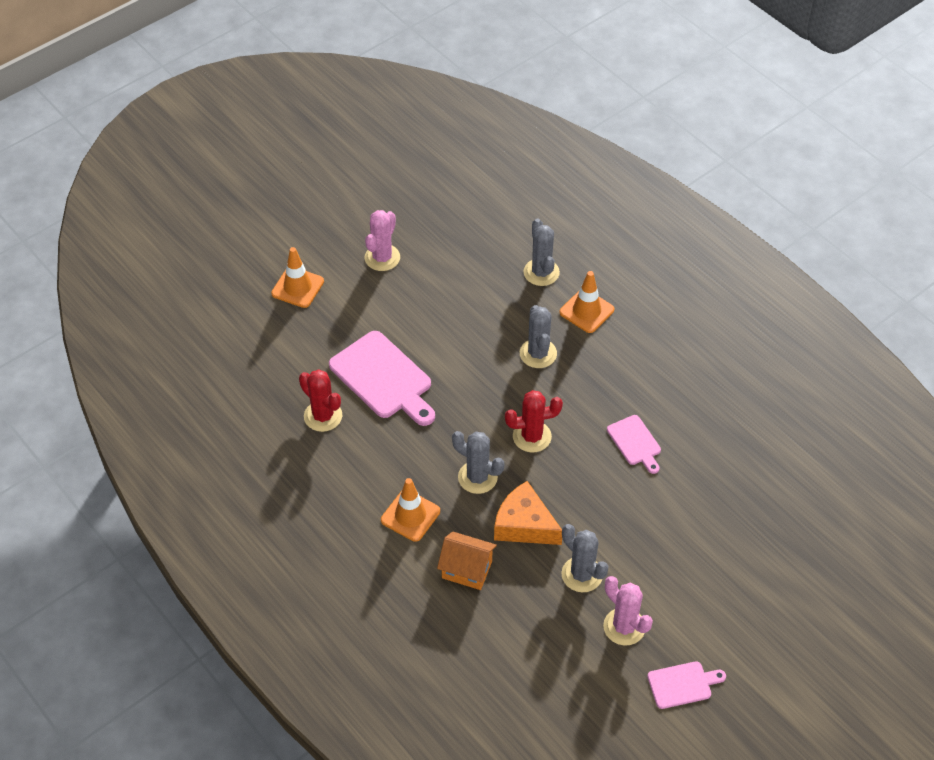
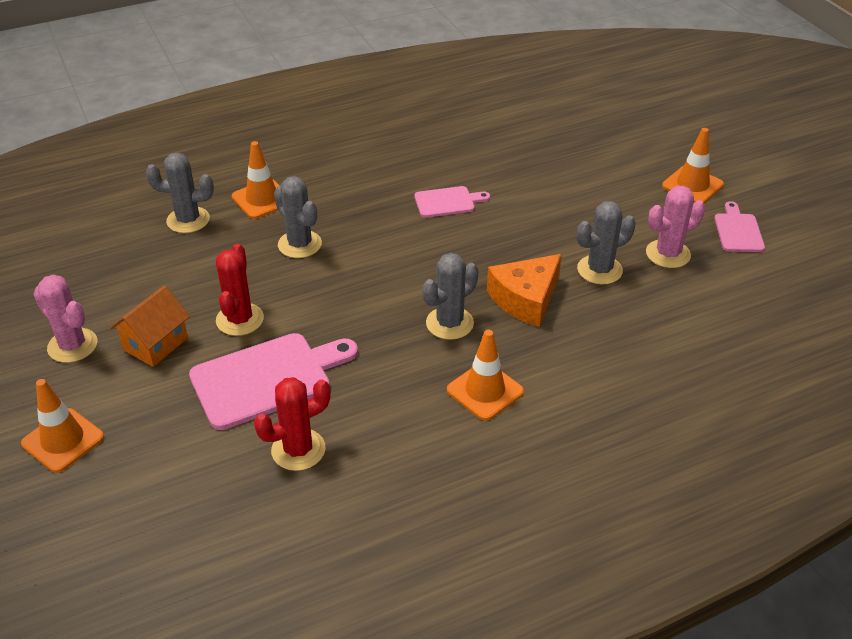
camera: 75 degrees left, 10 degrees down
(467, 569) = (574, 356): orange house -> orange house (155, 344)
(532, 436) = (410, 271): red cactus -> red cactus (240, 319)
(538, 353) = (299, 244): grey cactus -> grey cactus turned 45 degrees clockwise
(743, 639) = (692, 185): none -> orange traffic cone

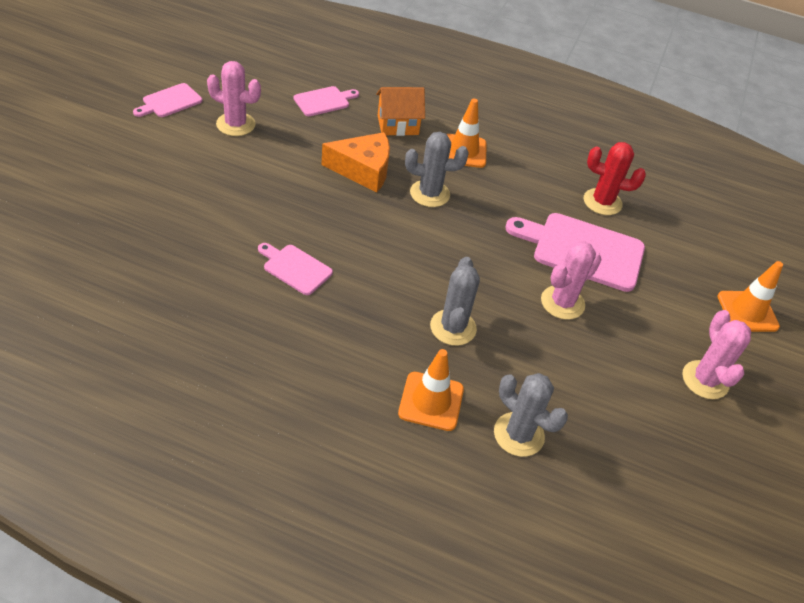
camera: 140 degrees left, 5 degrees up
(155, 344) = (639, 332): orange house -> orange house (398, 125)
(240, 319) = (562, 303): red cactus -> pink cactus
(599, 270) = (291, 149): grey cactus -> none
(664, 333) = (324, 101): none -> pink cutting board
(692, 185) = (124, 140): orange traffic cone -> none

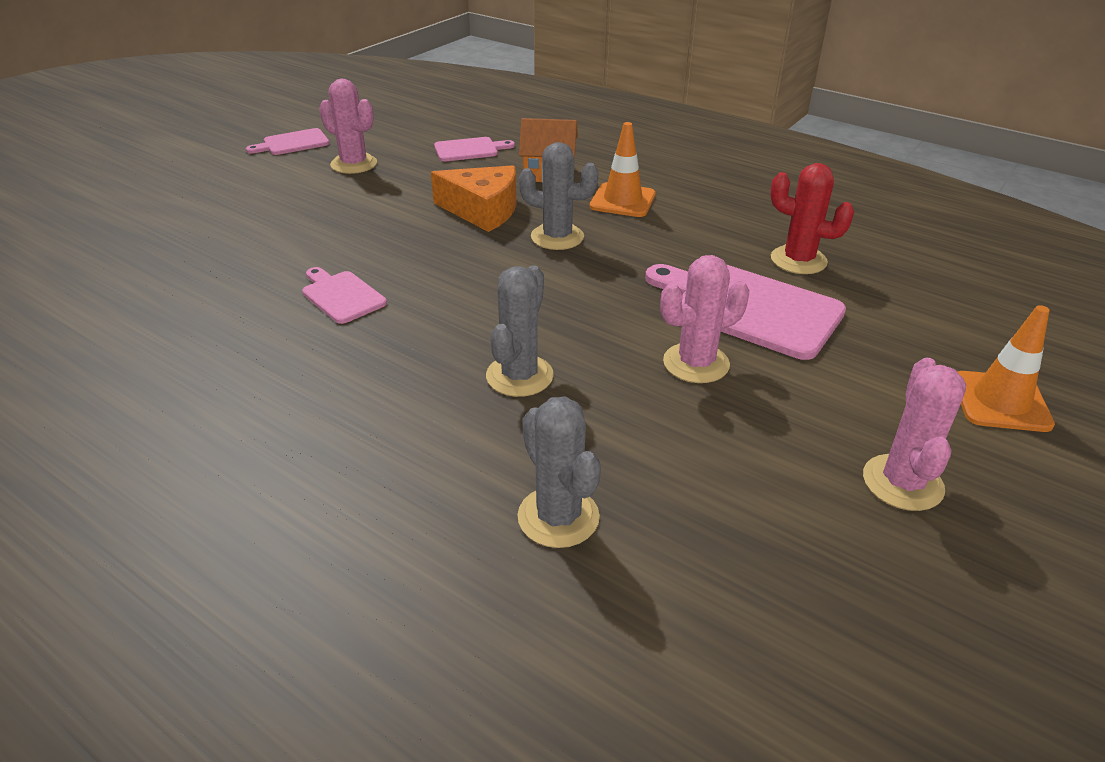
camera: 20 degrees right, 10 degrees down
(431, 401) = (443, 458): orange traffic cone -> none

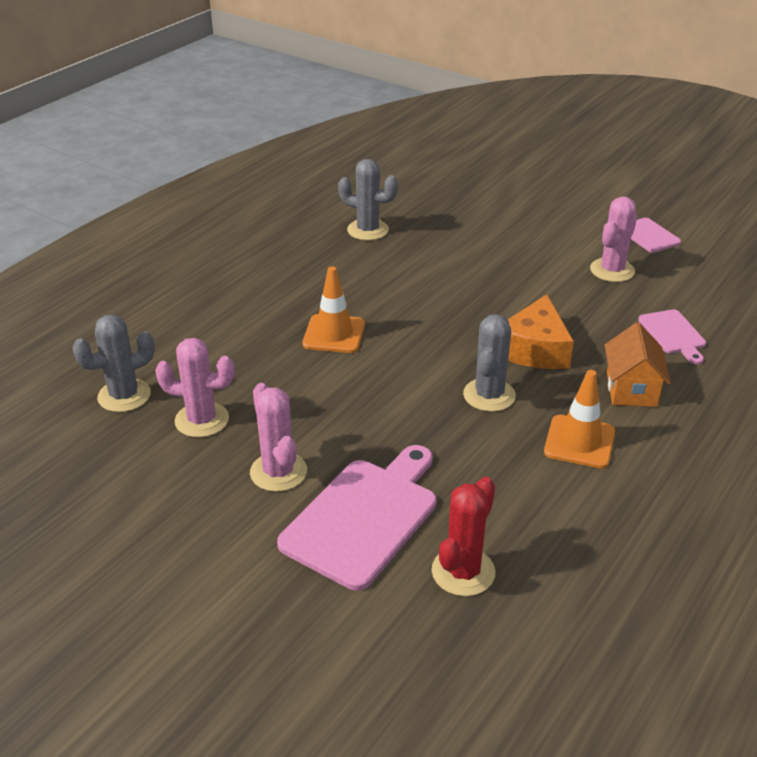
camera: 90 degrees right, 0 degrees up
(341, 295) = (381, 290): pink cutting board -> none
(519, 376) = (271, 377): grey cactus -> grey cactus (368, 230)
(902, 483) = (108, 575): pink cactus -> pink cactus (202, 420)
(1000, 402) = (195, 682): orange traffic cone -> orange traffic cone (334, 334)

